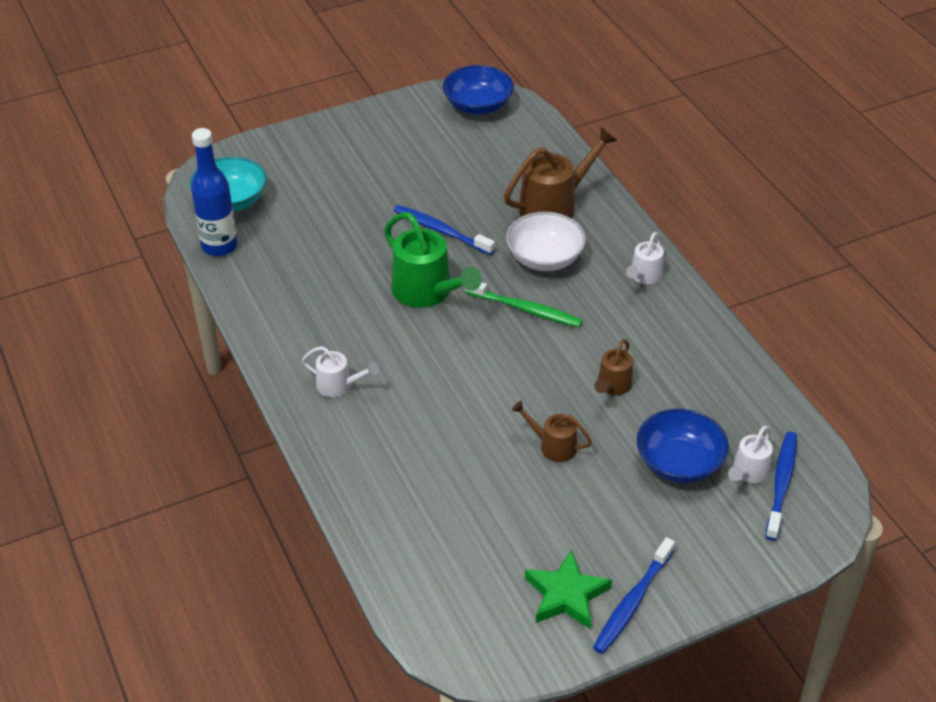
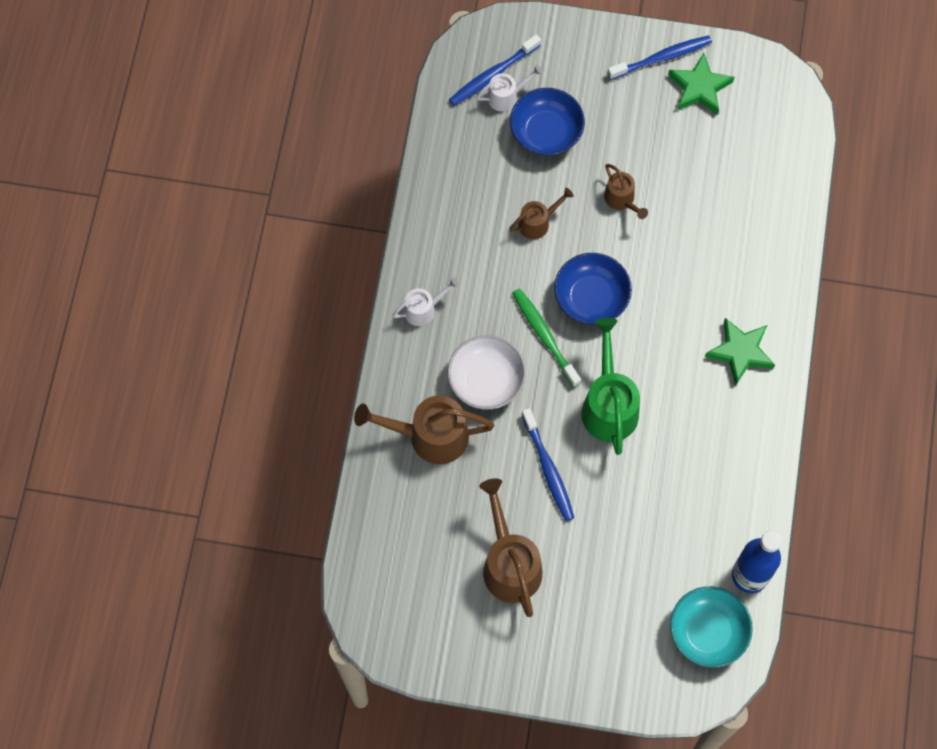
camera: 145 degrees left, 25 degrees up
(339, 385) = (740, 352): white watering can -> green star
(421, 168) = (509, 563): none -> brown watering can
(478, 105) = (392, 619): blue bowl -> blue bowl (591, 298)

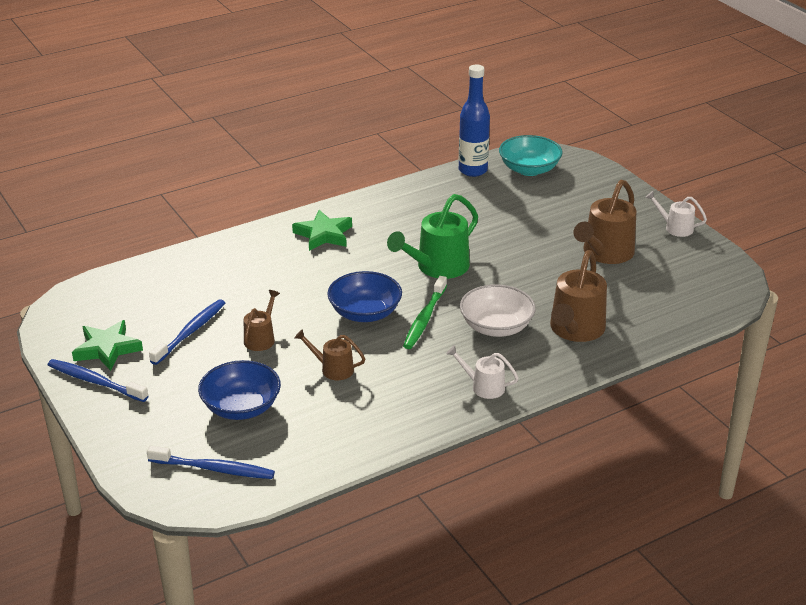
camera: 130 degrees left, 35 degrees down
(429, 436) = (575, 330): brown watering can -> brown watering can turned 60 degrees clockwise
(507, 96) = (228, 448): white watering can -> white watering can (675, 228)
(548, 468) = (519, 269): blue toothbrush -> blue toothbrush (190, 332)

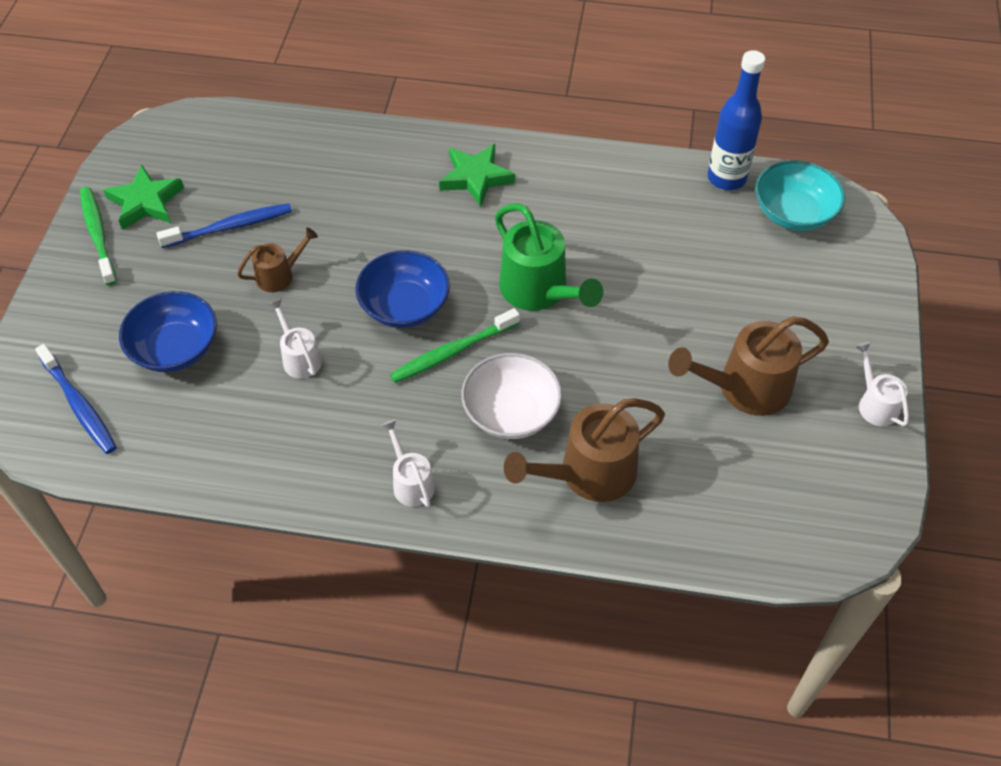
camera: 40 degrees right, 20 degrees up
(95, 382) = (98, 235): blue toothbrush -> green toothbrush
(332, 369) = (299, 357): brown watering can -> white watering can
(437, 267) = (539, 291): green watering can -> green watering can turned 120 degrees counterclockwise

